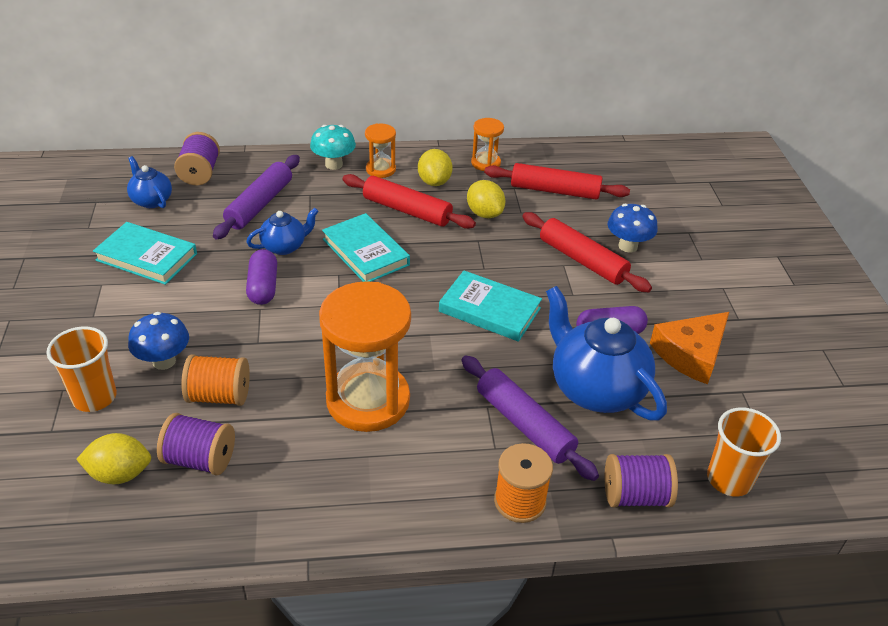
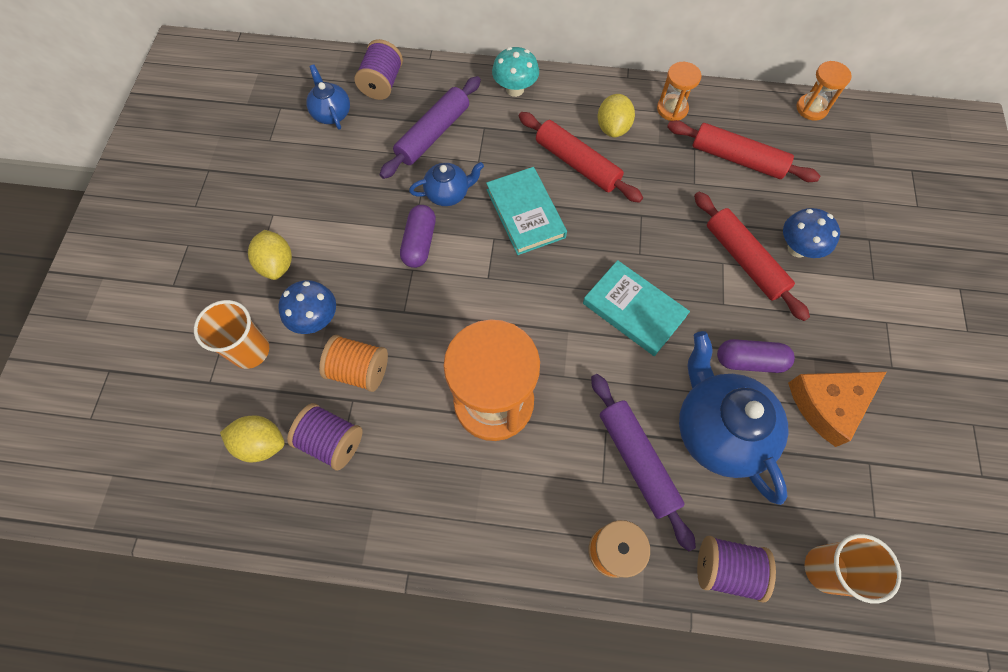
camera: 15 degrees right, 25 degrees up
(147, 257) = (317, 187): turquoise book -> none
(380, 169) = (561, 103): orange hourglass -> orange hourglass (811, 108)
(484, 213) = (656, 180): yellow lemon -> yellow lemon (277, 264)

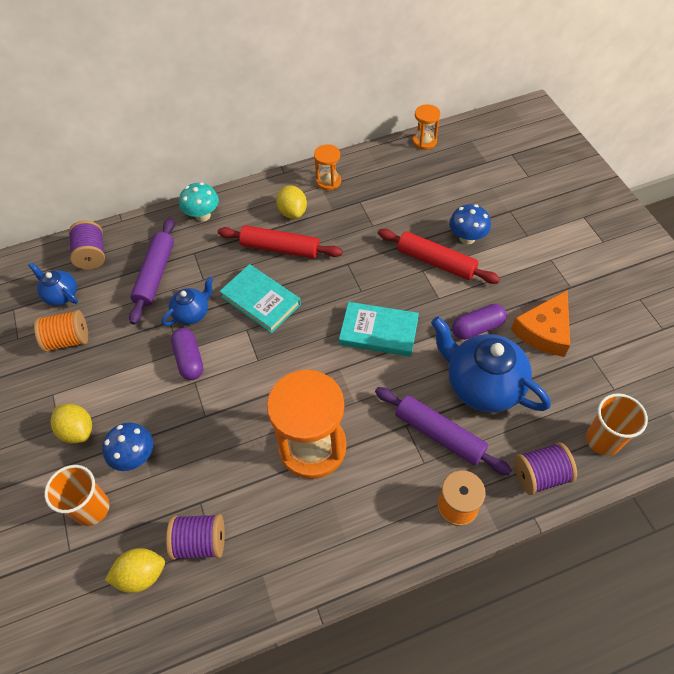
camera: 25 degrees left, 10 degrees down
(359, 370) = (193, 477): orange spool -> orange spool (68, 340)
(737, 159) = (393, 196): red rolling pin -> none

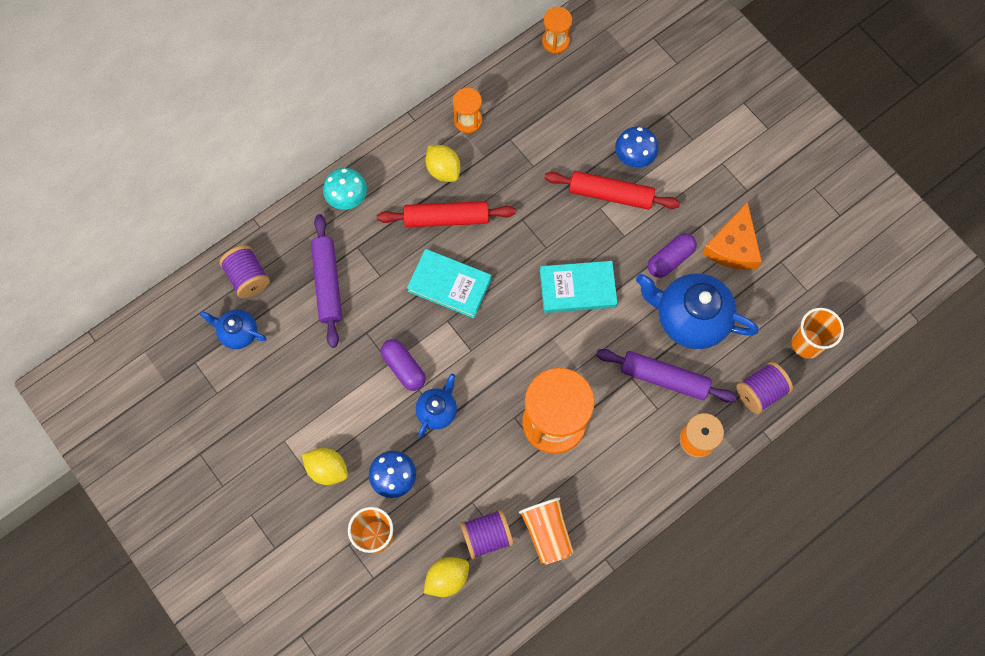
camera: 20 degrees left, 15 degrees up
(68, 340) = (271, 380): orange spool -> none
(192, 313) = (385, 317): blue teapot -> blue teapot (437, 411)
(264, 557) = (547, 532): none -> orange cup

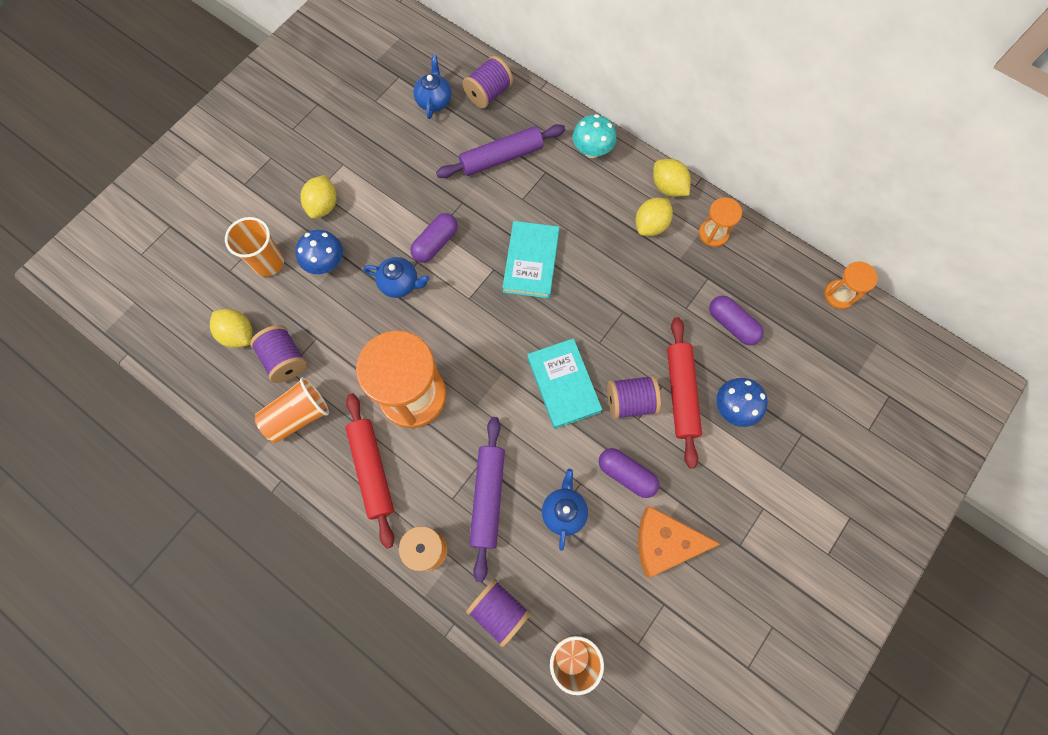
camera: 75 degrees right, 0 degrees up
(408, 143) = (668, 187): none -> yellow lemon
(446, 218) = (600, 241): red rolling pin -> red rolling pin (372, 470)
(559, 134) = (732, 324): none -> purple capsule
(607, 237) = (630, 402): none -> purple spool
(690, 318) = (564, 511): blue teapot -> blue teapot, size x0.53

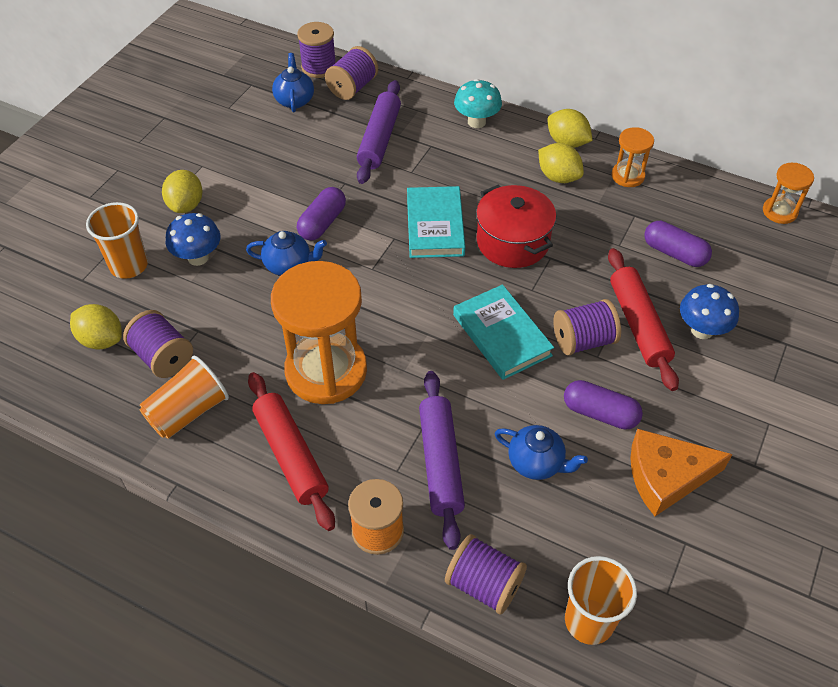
camera: 10 degrees left, 20 degrees down
(462, 64) = (319, 67): none -> purple spool
(501, 157) = (379, 139): purple rolling pin -> purple rolling pin turned 45 degrees counterclockwise
(564, 511) = (536, 463): blue teapot -> blue teapot turned 120 degrees clockwise
(594, 290) = (512, 242): none -> red pot
(651, 225) = (558, 177): yellow lemon -> yellow lemon turned 75 degrees counterclockwise

